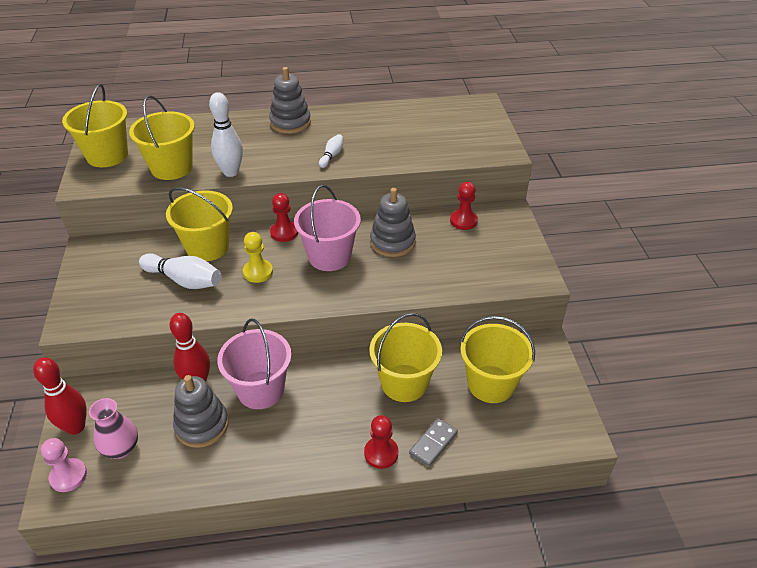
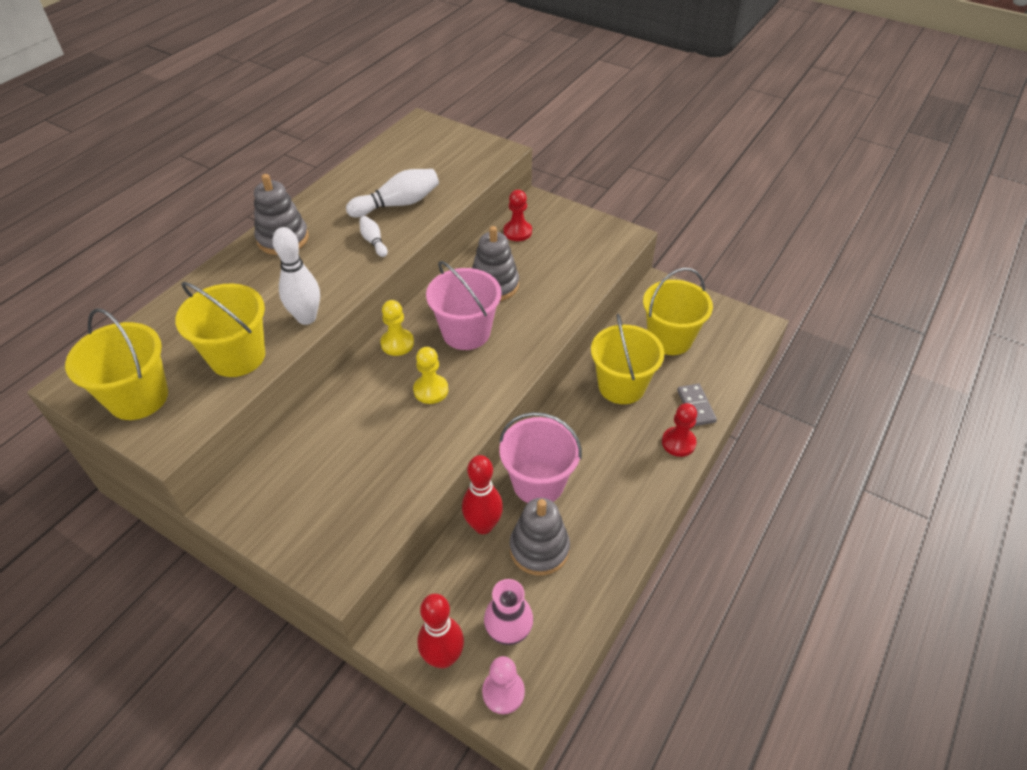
camera: 50 degrees left, 5 degrees up
(184, 280) = (379, 449): white bowling pin -> white bowling pin (398, 204)
(207, 247) = (350, 408): yellow bucket -> none
(284, 232) = (397, 343): red pawn -> yellow pawn

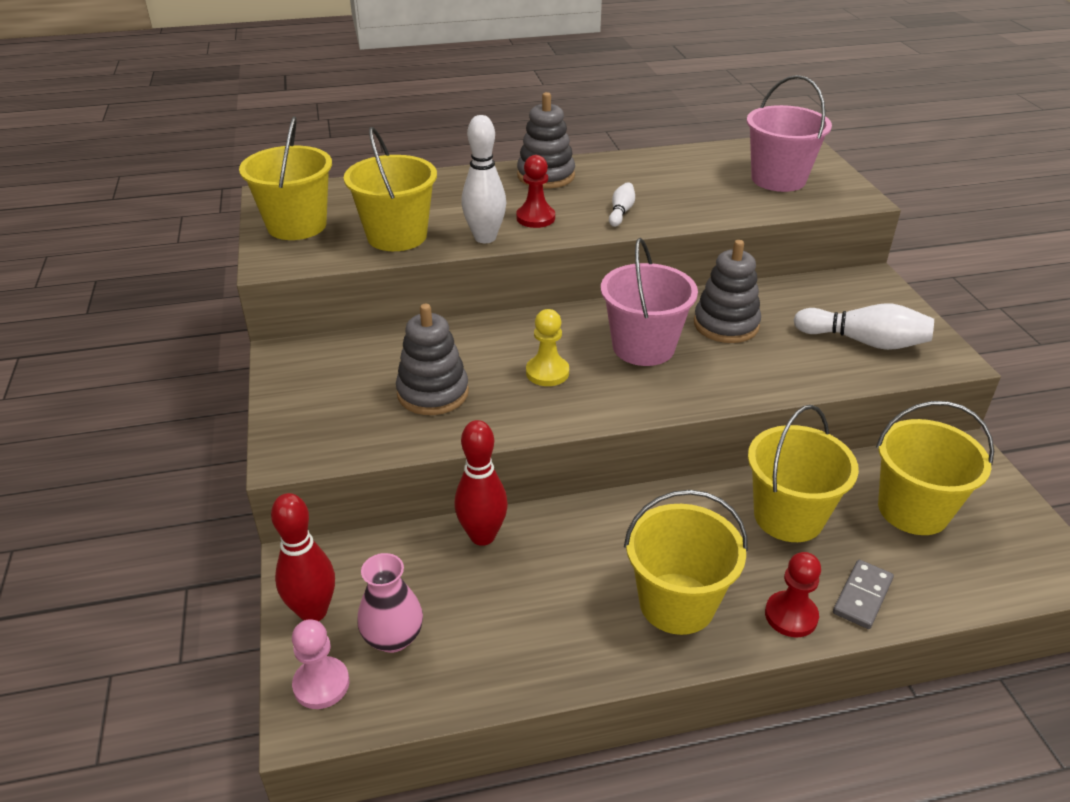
camera: 45 degrees right, 10 degrees down
(397, 343) = (567, 320): yellow pawn -> none
(398, 204) = (684, 195): white bowling pin -> white bowling pin (864, 341)
(517, 232) = (814, 293): red pawn -> red pawn (535, 218)
(538, 483) = (581, 540): pink bucket -> pink bucket (778, 179)
(539, 548) = (508, 595): grey stacking toy -> grey stacking toy (433, 393)
(624, 480) = (677, 603): none -> yellow bucket

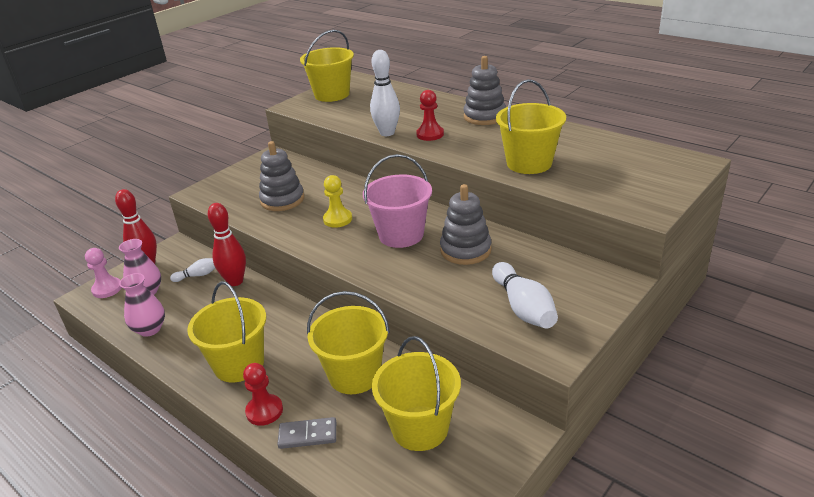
camera: 55 degrees right, 5 degrees down
(397, 236) = (356, 116): yellow bucket -> yellow bucket (529, 163)
(499, 667) = (150, 329): none -> pink vase
(621, 212) = (478, 150): white bowling pin -> white bowling pin (198, 275)
(778, 179) = (619, 175): pink bucket -> none

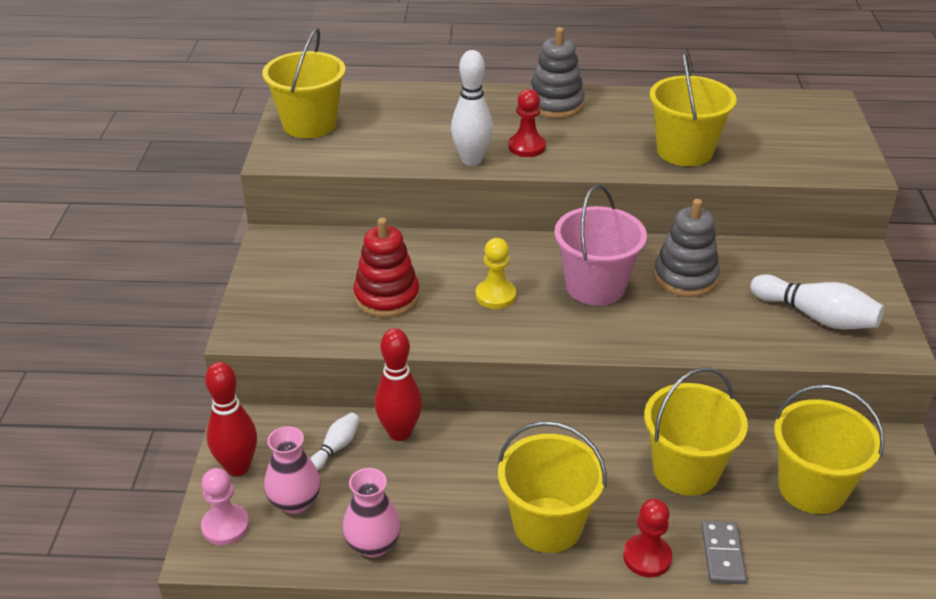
camera: 40 degrees left, 5 degrees up
(282, 200) = (386, 297): grey stacking toy -> red stacking toy
(308, 435) = (722, 554): grey domino -> grey domino turned 45 degrees counterclockwise

